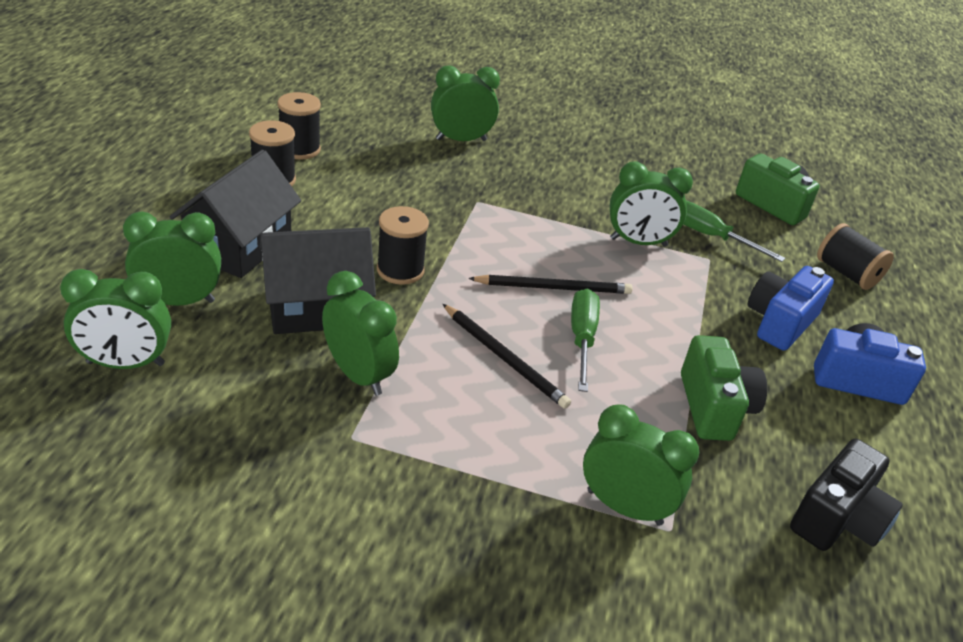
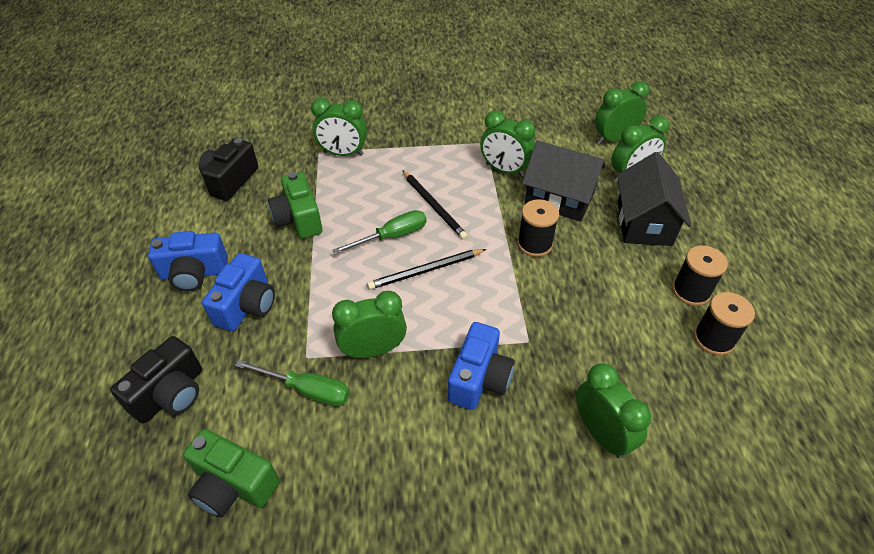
camera: 165 degrees right, 10 degrees up
(316, 308) = (559, 198): black house -> black house turned 60 degrees clockwise
(461, 140) = (601, 433): green clock -> green clock turned 90 degrees counterclockwise
(504, 358) = (433, 206): black pencil -> black pencil turned 150 degrees counterclockwise
(542, 194) = (479, 379): none -> blue camera
(582, 339) = (392, 236): green screwdriver -> green screwdriver turned 105 degrees counterclockwise
(846, 273) = (171, 394): black spool -> black camera

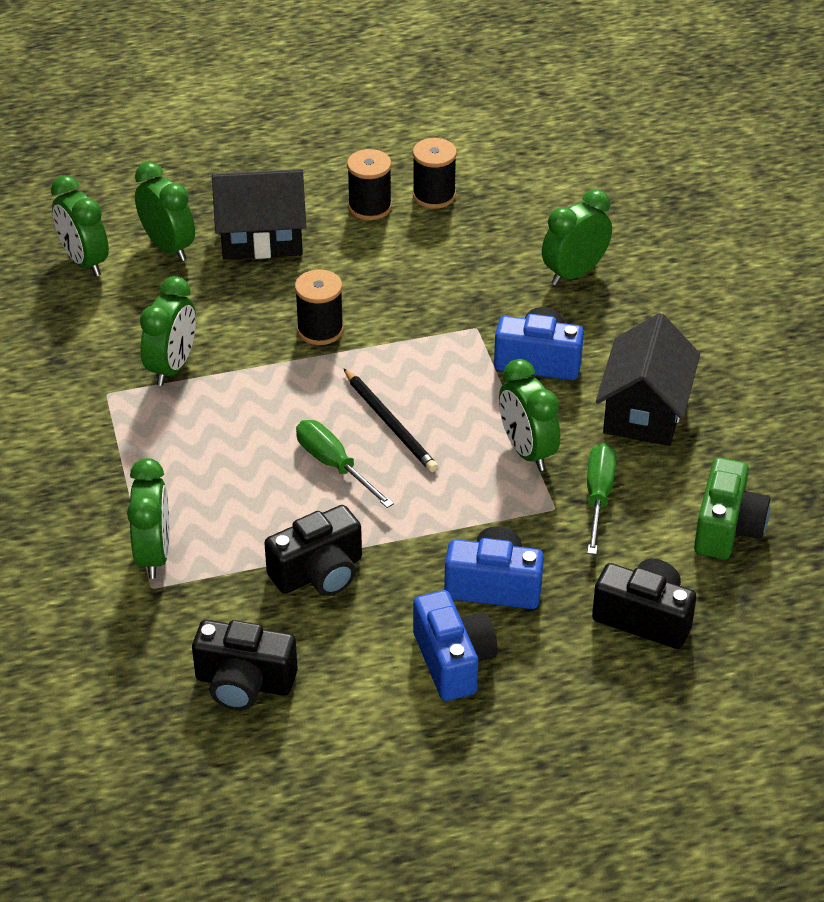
camera: 100 degrees left, 5 degrees down
(299, 219) = (319, 573): green camera -> black camera
(433, 206) = (264, 431): black pencil -> none
(559, 198) = (227, 311): black house -> black house (644, 411)

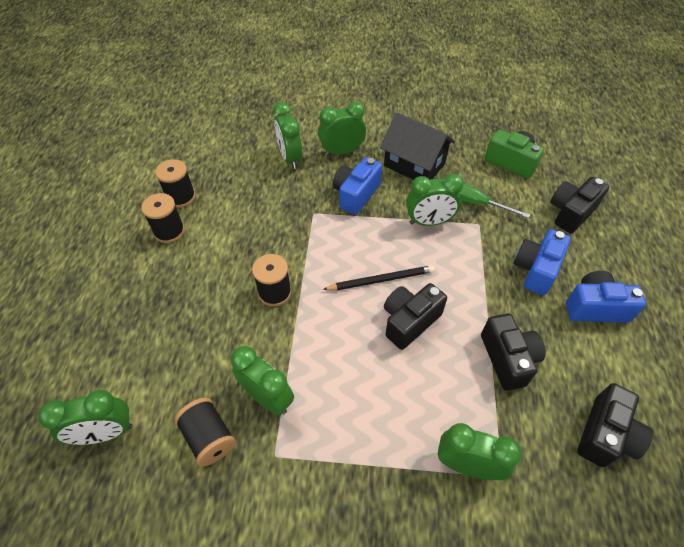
camera: 70 degrees left, 10 degrees up
(108, 337) = (209, 437): none -> black spool
(168, 247) = (129, 364): green clock -> green clock (342, 151)
(261, 238) = (159, 300): black house -> none
(334, 465) = (409, 321): green screwdriver -> black camera

